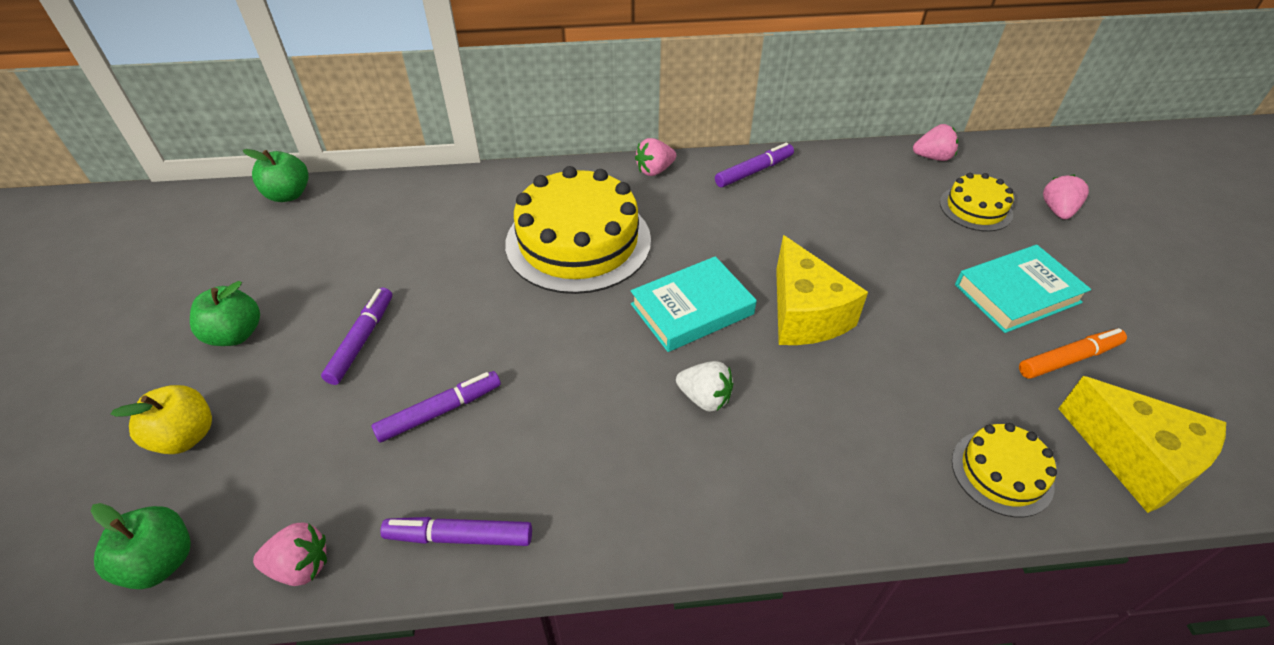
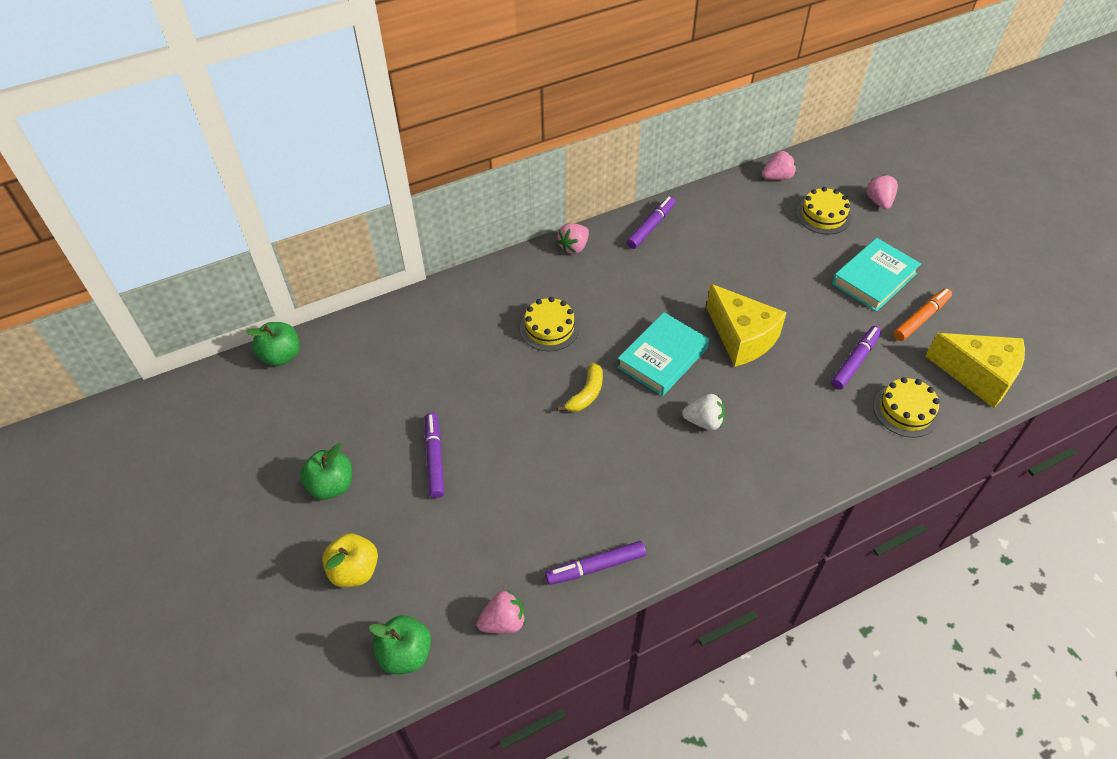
camera: 20 degrees left, 5 degrees up
(440, 411) = (528, 490): purple marker -> purple marker (854, 361)
(577, 322) = (586, 394): none -> yellow banana
(578, 241) = (549, 328): yellow cake -> yellow cake, size x0.50

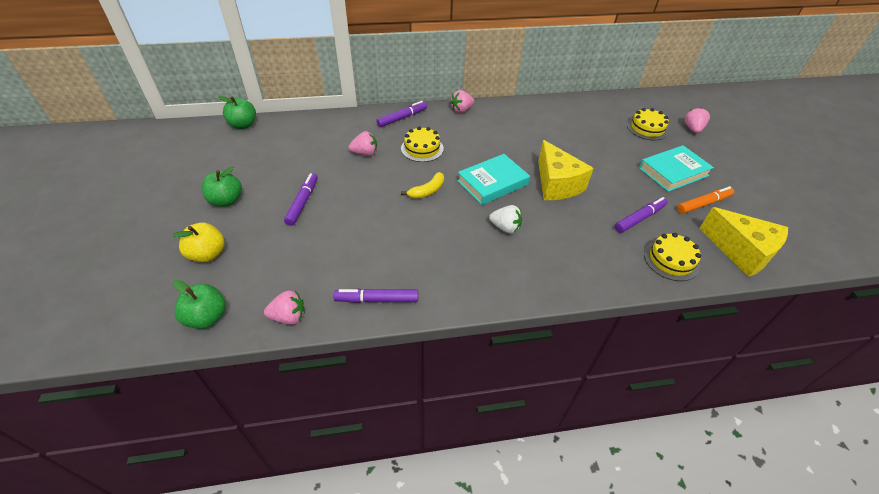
camera: 15 degrees right, 5 degrees down
(651, 226) = (519, 110): purple marker -> purple marker (402, 118)
(777, 177) = (621, 102): pink strawberry -> pink strawberry (365, 153)

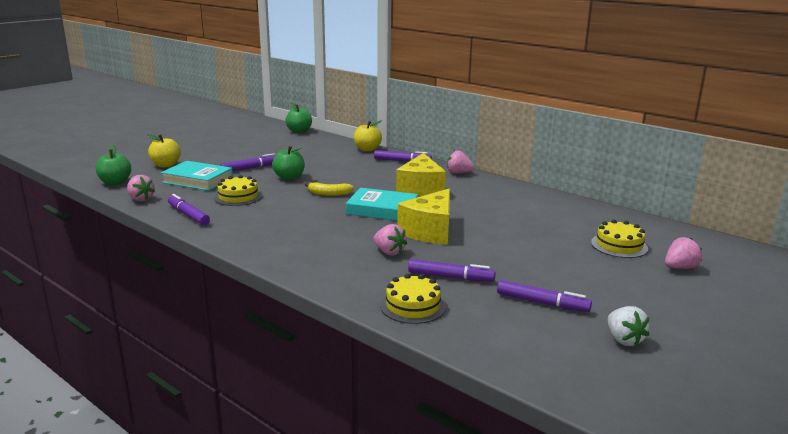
camera: 50 degrees right, 25 degrees down
(226, 201) = (219, 153): green apple -> green apple (289, 177)
(350, 118) = (367, 149): none -> yellow apple
(365, 153) = (335, 165): pink strawberry -> pink strawberry (389, 252)
(422, 148) = (377, 177): yellow cake -> yellow cake (238, 197)
(505, 228) = (333, 229): white strawberry -> white strawberry (624, 339)
(673, 172) = (567, 275): turquoise book -> turquoise book (198, 180)
(703, 204) = (542, 303): orange marker -> purple marker
(741, 252) = (496, 341): yellow cheese -> yellow cheese (421, 190)

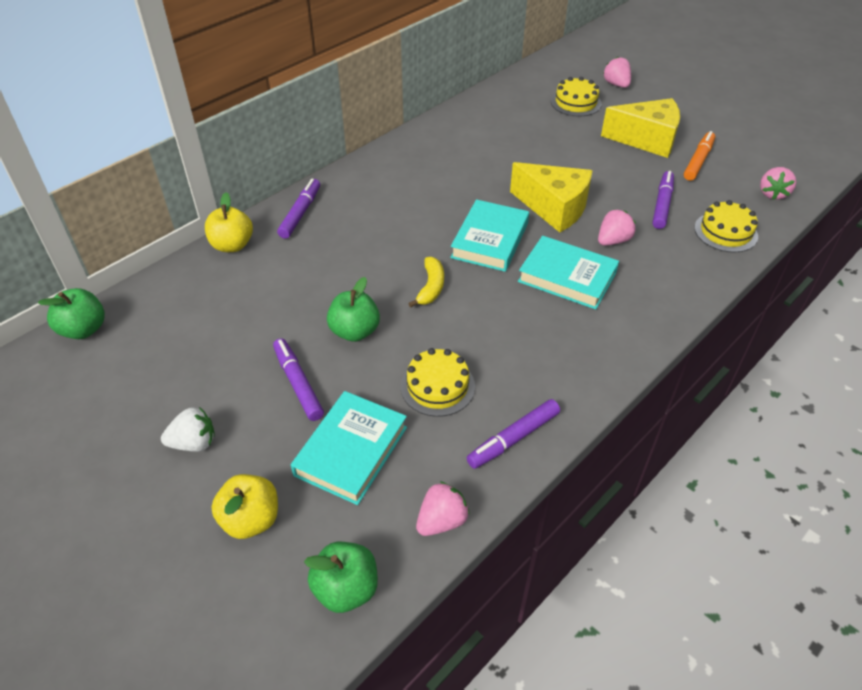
camera: 85 degrees left, 25 degrees up
(340, 233) = (567, 277): none -> turquoise book
(421, 190) = (423, 205): yellow cheese -> yellow cheese (646, 140)
(458, 173) = (362, 169): pink strawberry -> pink strawberry (772, 194)
(542, 303) = (698, 161): purple marker -> orange marker
(624, 339) = (743, 134): white strawberry -> white strawberry (194, 443)

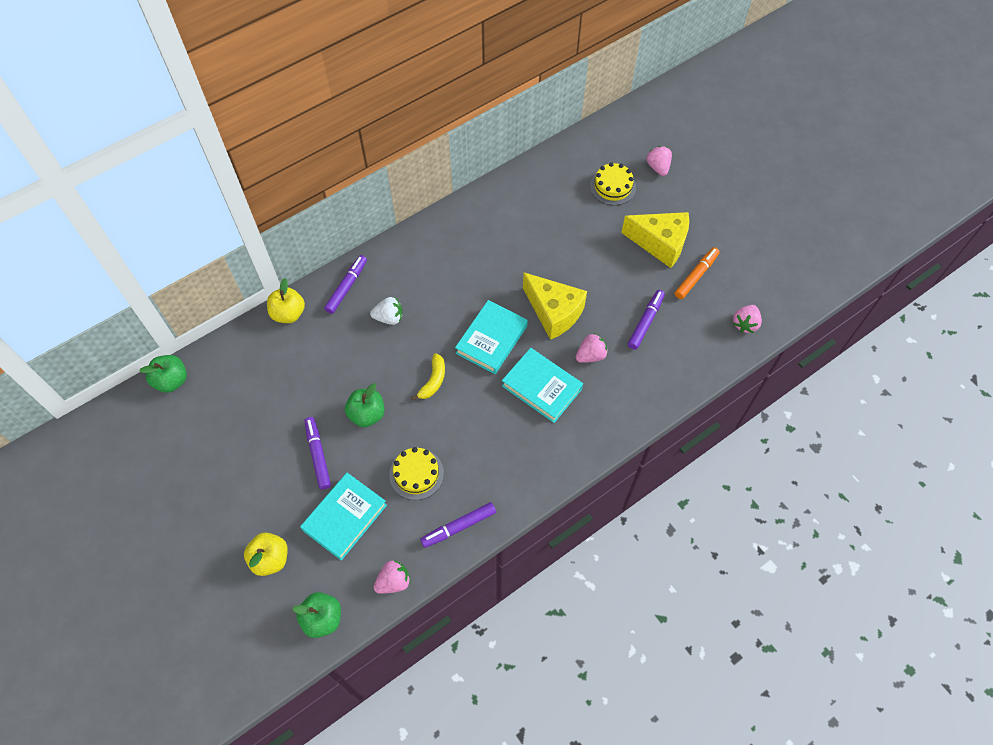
camera: 10 degrees right, 15 degrees up
(194, 443) = (240, 493): white strawberry -> white strawberry (389, 318)
(725, 232) = (687, 360): yellow cake -> none

